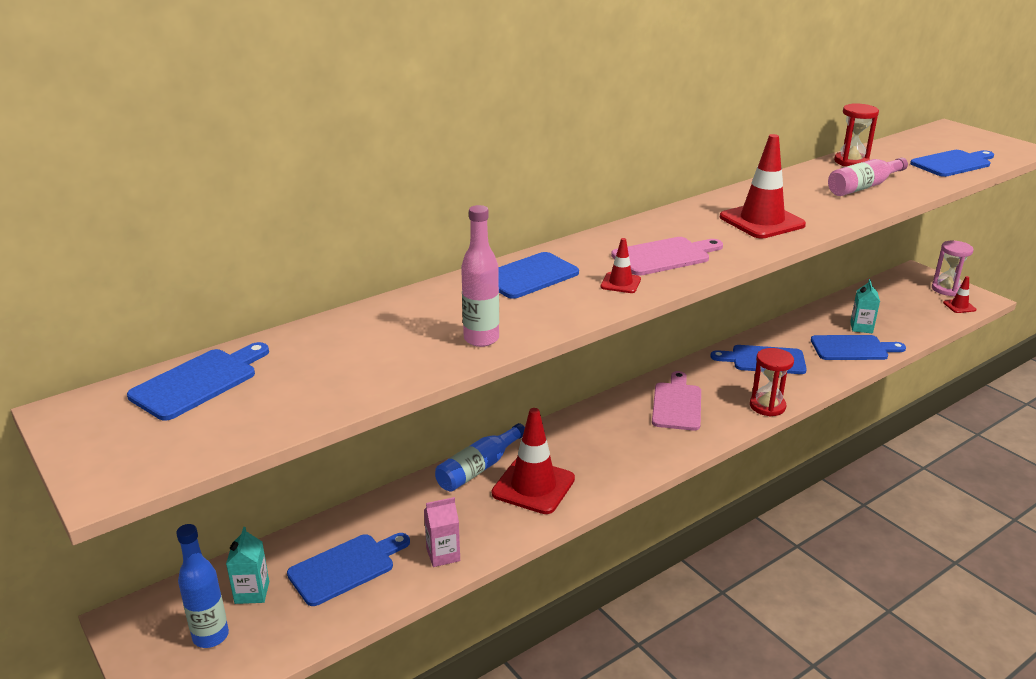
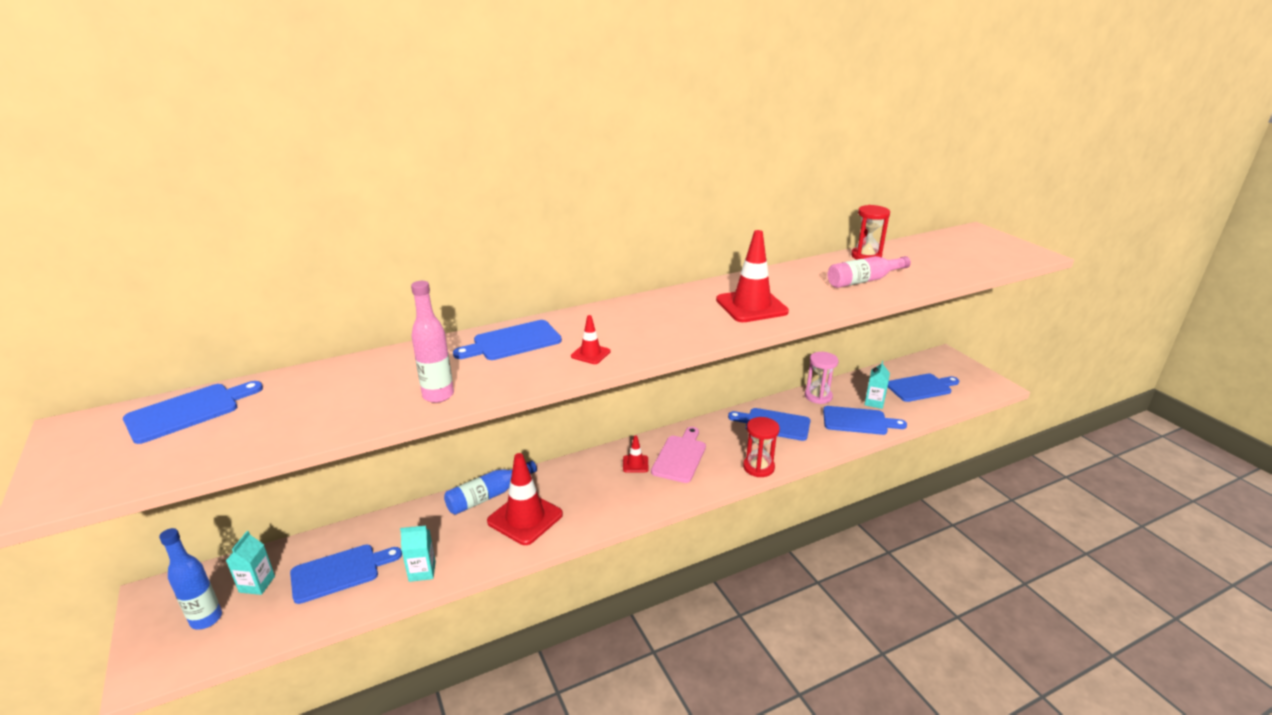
camera: 10 degrees right, 0 degrees up
(443, 555) = (422, 571): pink carton -> turquoise carton
(664, 256) = (645, 332): pink cutting board -> none
(946, 289) = (967, 374): pink hourglass -> pink hourglass (818, 396)
(953, 163) = (960, 264): blue cutting board -> blue cutting board (921, 387)
(959, 306) = (973, 391): red traffic cone -> red traffic cone (635, 464)

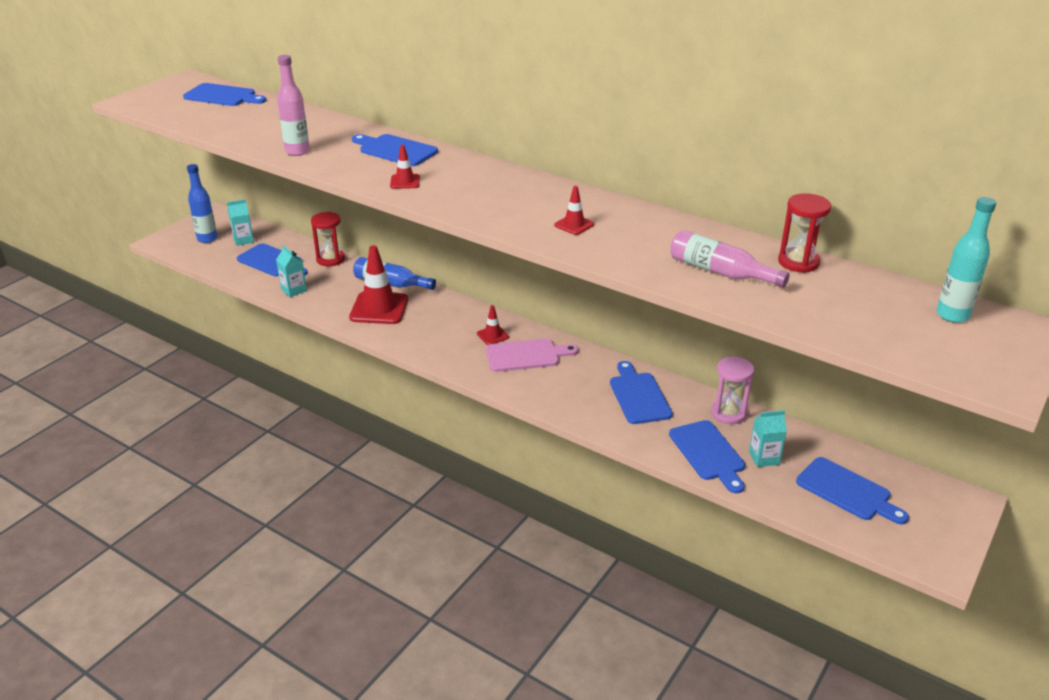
camera: 60 degrees right, 5 degrees up
(751, 306) = (574, 225): red traffic cone -> red traffic cone, size x0.48
(758, 467) = (553, 405): red hourglass -> red hourglass (330, 259)
(955, 241) = (952, 315): none -> turquoise bottle

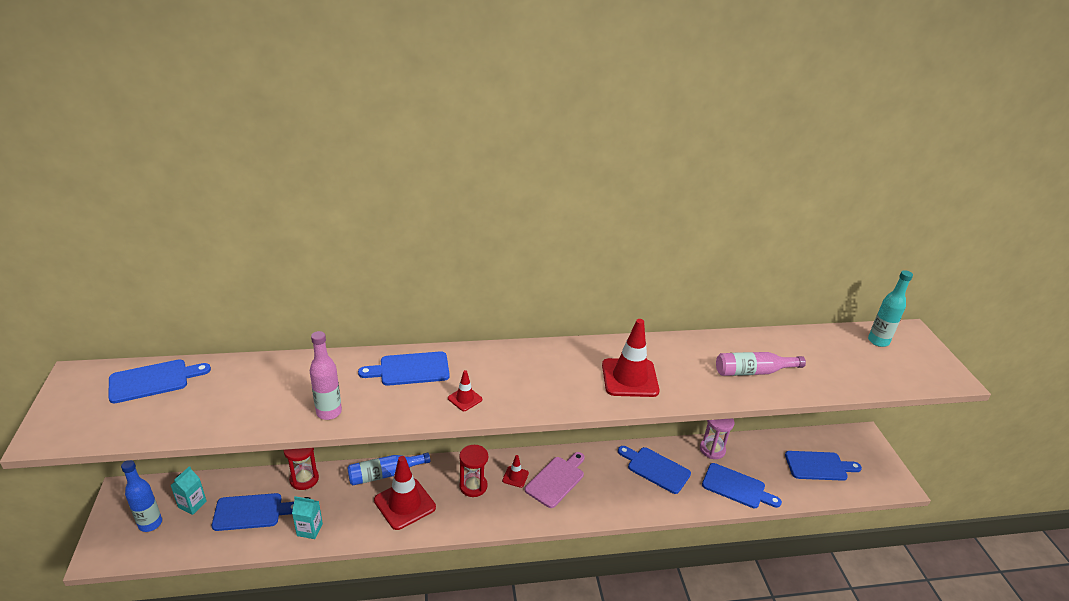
camera: 45 degrees left, 0 degrees up
(574, 225) = (630, 378): red traffic cone -> red traffic cone, size x2.08
(764, 458) = (763, 470): turquoise carton -> none
(798, 262) = (774, 341): red hourglass -> red hourglass (473, 486)

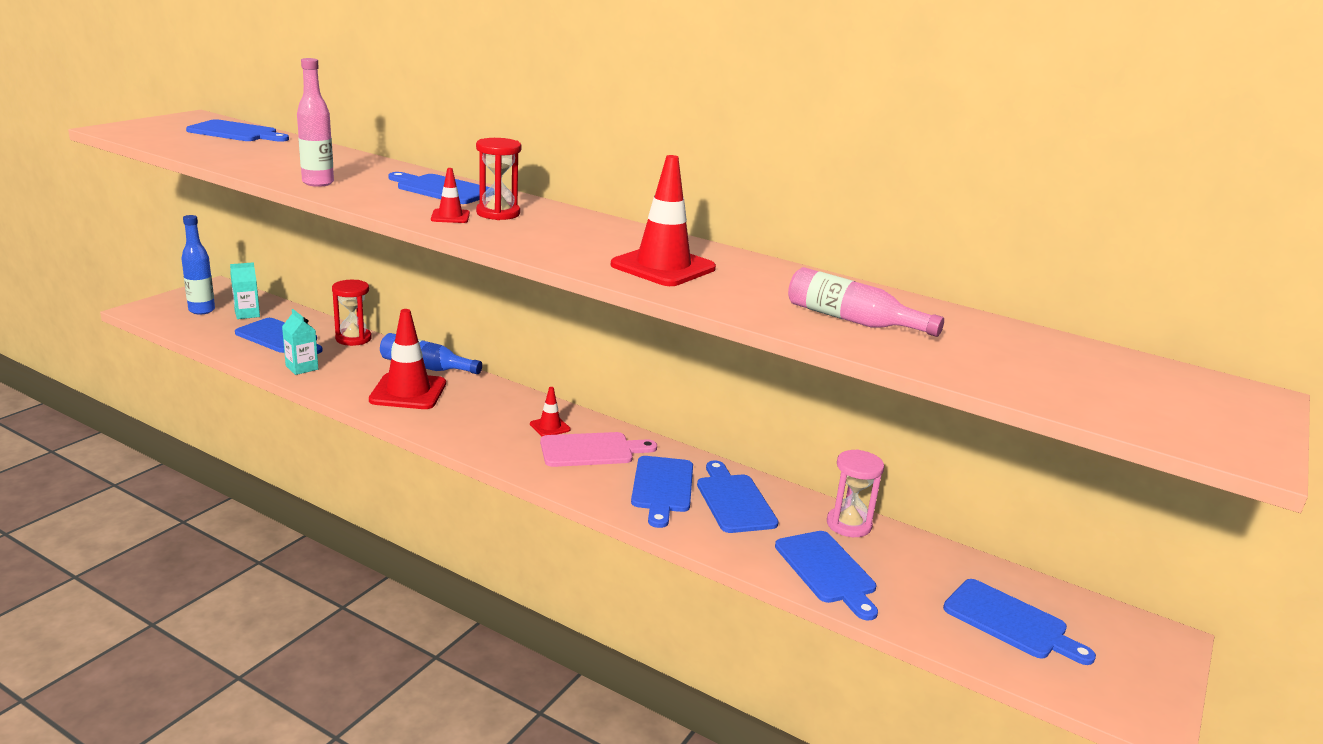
camera: 40 degrees right, 10 degrees down
(473, 486) = (494, 412): red hourglass -> red hourglass (498, 213)
(618, 483) = (662, 487): none -> blue cutting board
(878, 341) = (1154, 377): turquoise bottle -> none

